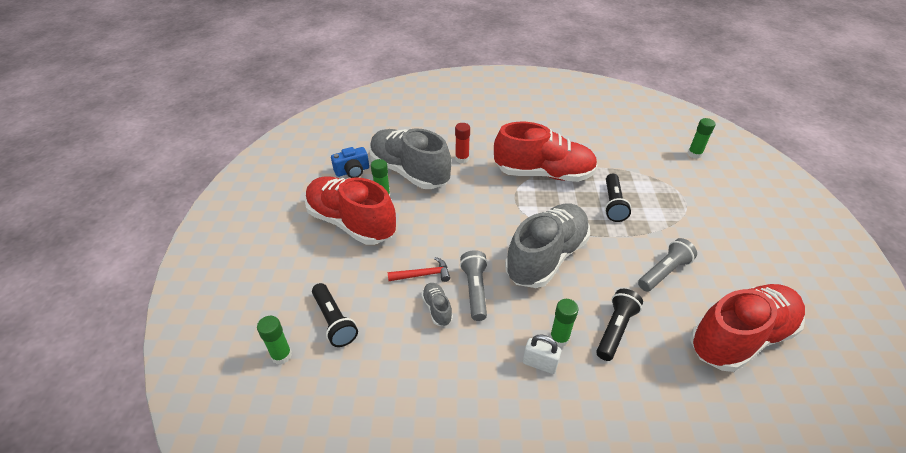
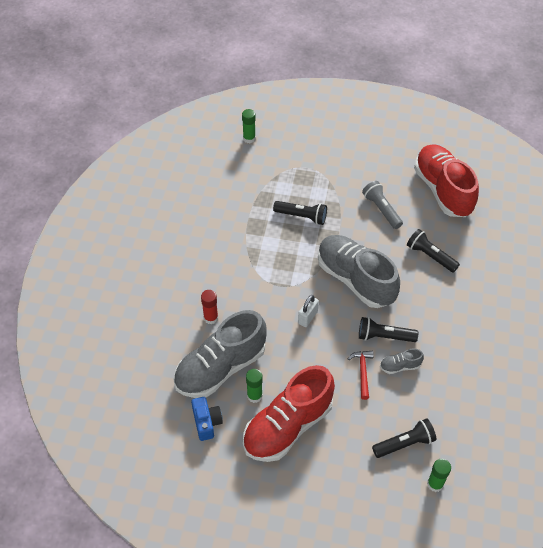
camera: 80 degrees left, 10 degrees up
(475, 290) = (384, 336): grey flashlight -> black flashlight
(539, 364) = (455, 309): white padlock -> white padlock (308, 317)
(543, 174) = (250, 255): red shoe -> none
(559, 338) = (435, 291): green glue stick -> none

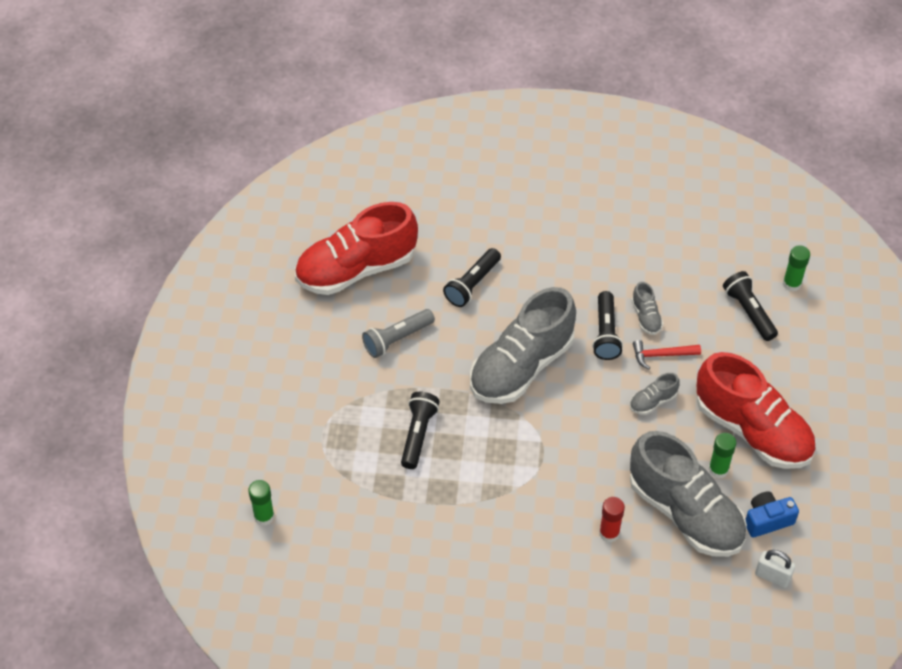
camera: 95 degrees left, 0 degrees up
(308, 317) = (590, 418): white padlock -> white padlock (772, 576)
(319, 360) = (653, 401): none -> grey shoe

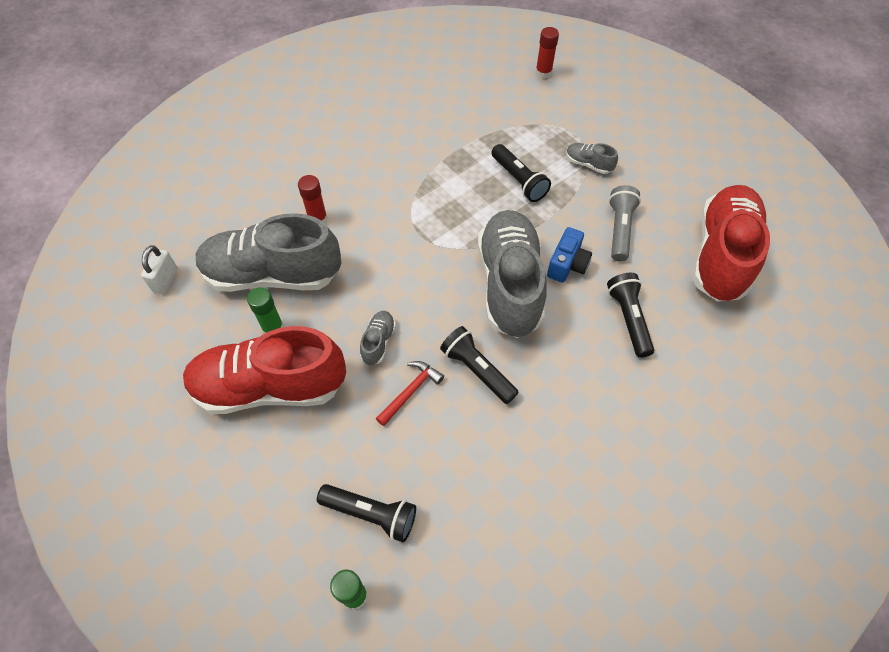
camera: 135 degrees right, 5 degrees up
(264, 516) = (543, 73): green glue stick -> red glue stick
(646, 317) = (460, 418): grey shoe -> grey shoe (588, 164)
(767, 520) = (200, 319): blue camera -> blue camera (567, 264)
(772, 576) = (165, 280): white padlock -> white padlock turned 60 degrees counterclockwise

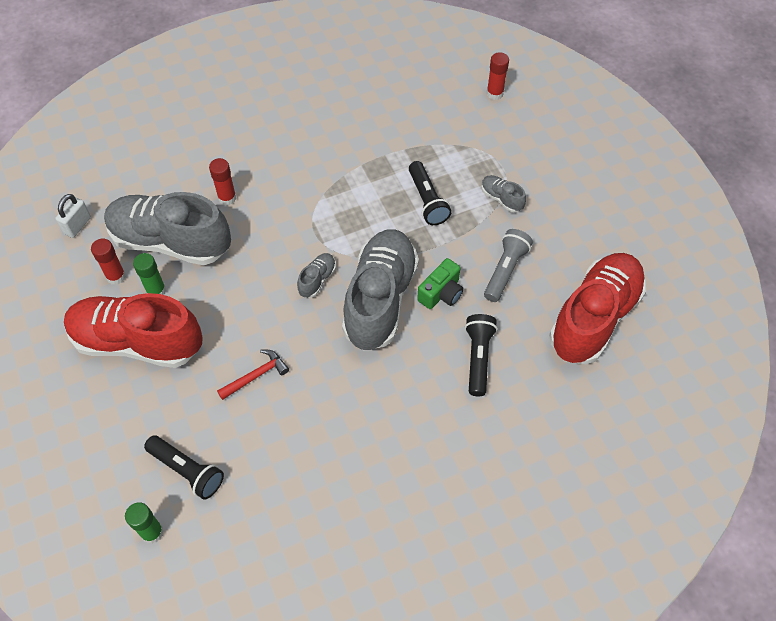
camera: 15 degrees right, 0 degrees up
(224, 323) = (116, 276): none -> red glue stick
(378, 342) = (243, 325): grey shoe -> grey shoe (317, 280)
(477, 370) = (321, 371): black flashlight -> none
(567, 264) = (441, 293): blue camera -> green camera

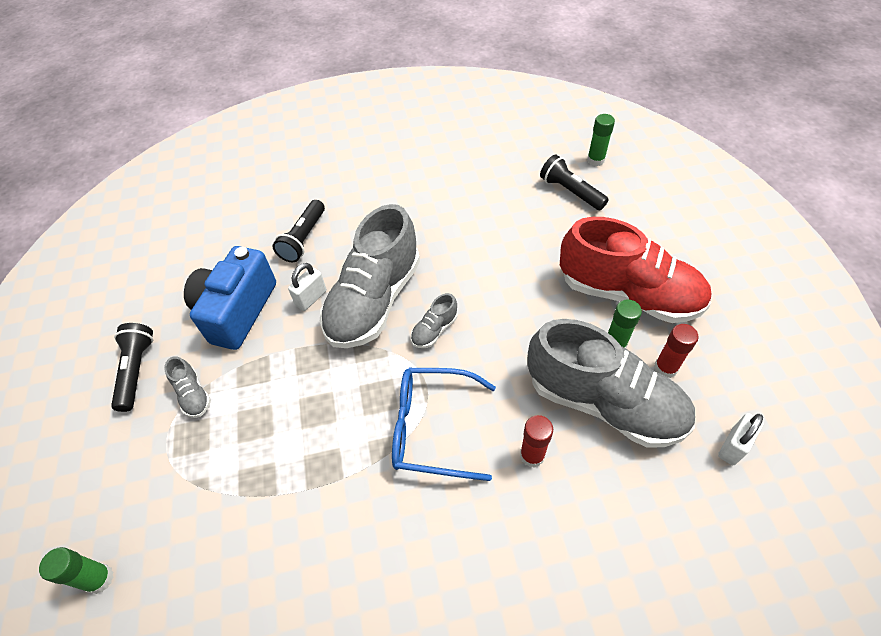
camera: 165 degrees left, 5 degrees down
(256, 376) = (508, 250): red hammer -> none
(304, 204) = (432, 428): none -> blue glasses
(427, 200) = (280, 407): black flashlight -> black flashlight (136, 371)
(441, 293) = (311, 298): green camera -> white padlock
(494, 93) = (99, 579): red glue stick -> green glue stick
(505, 270) = (237, 311): grey flashlight -> blue camera
(594, 318) = (183, 256): red shoe -> none

